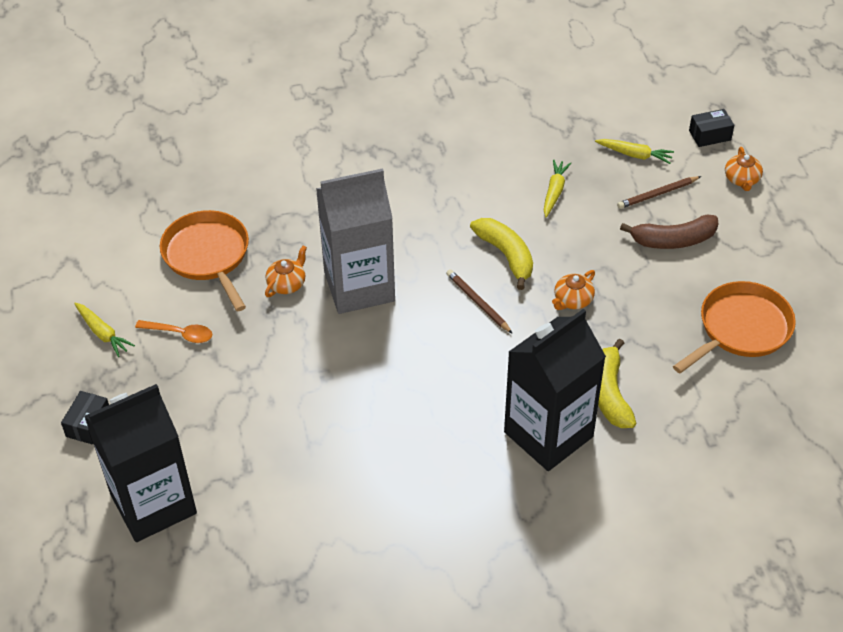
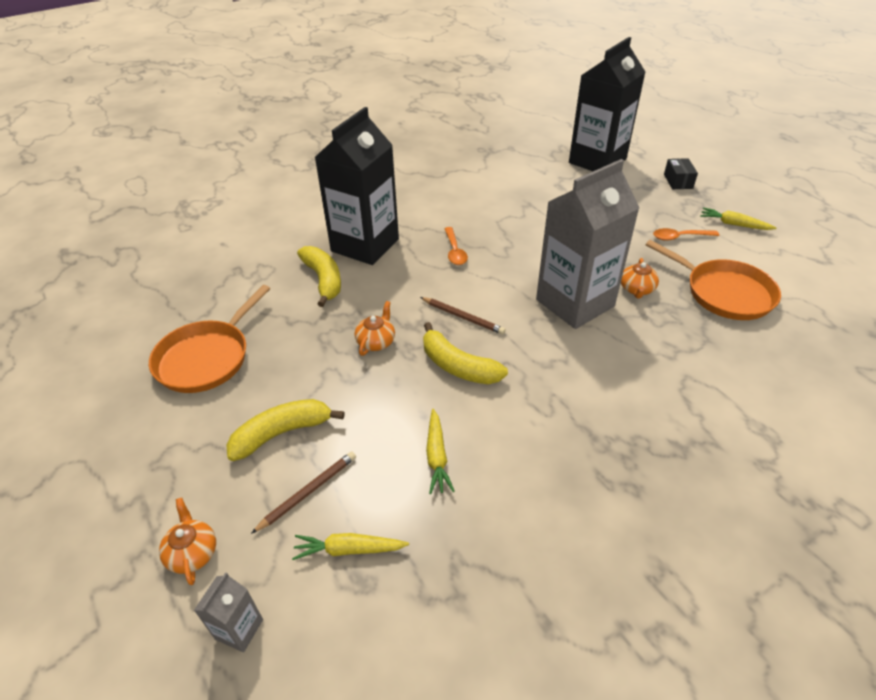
camera: 160 degrees right, 5 degrees down
(445, 391) = (454, 251): none -> orange spoon
(673, 240) = (282, 433): brown banana -> yellow banana
(709, 135) = (239, 629): black box -> grey carton

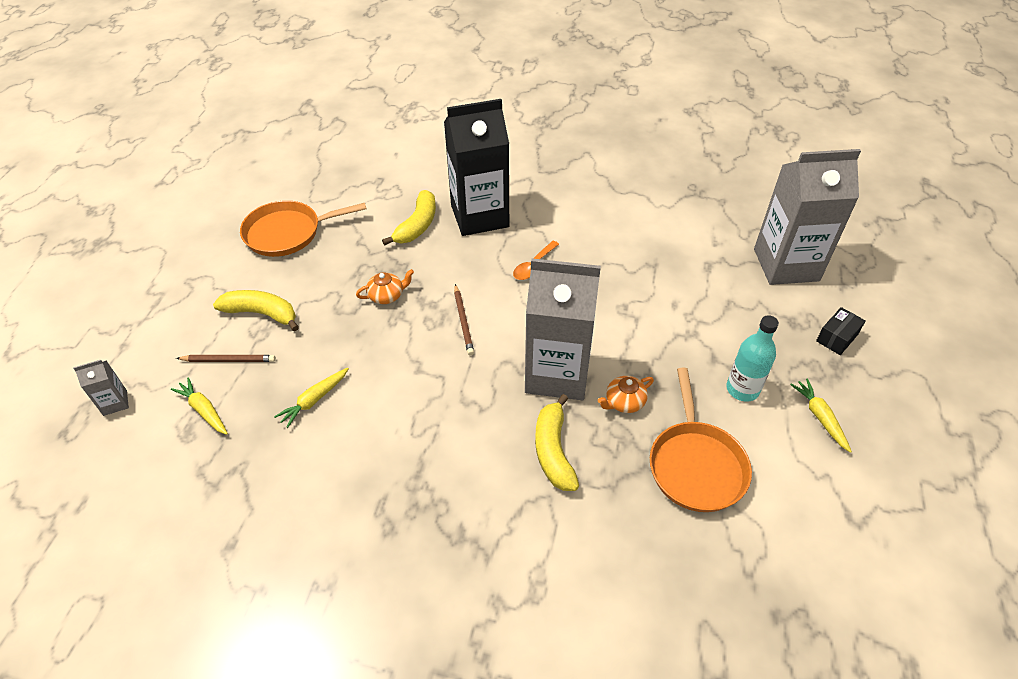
camera: 45 degrees right, 5 degrees up
(192, 552) = (145, 345): orange teapot -> none
(458, 366) = (409, 353): yellow banana -> yellow banana (553, 451)
(597, 161) = (786, 265): black carton -> grey carton
(680, 237) = (742, 389): orange spoon -> turquoise bottle

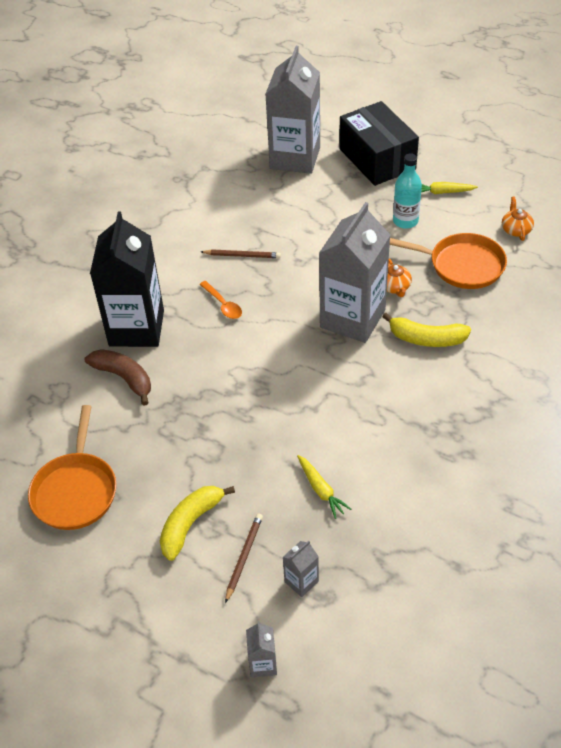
camera: 70 degrees left, 0 degrees up
(204, 410) = (301, 581): yellow carrot -> grey carton
(387, 295) = (212, 417): orange teapot -> orange teapot (516, 229)
(417, 225) = (124, 378): yellow banana -> brown banana
(463, 321) = (269, 367): brown pencil -> brown pencil (242, 255)
(836, 338) = (377, 159): black box -> black box, size x2.39

